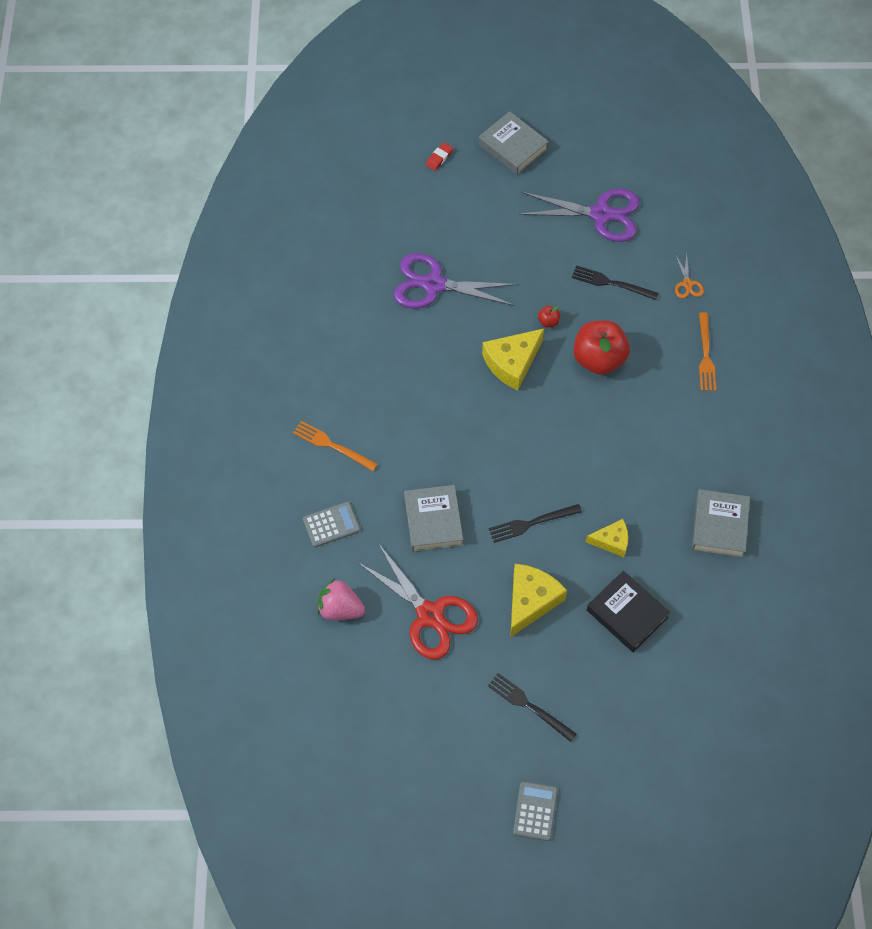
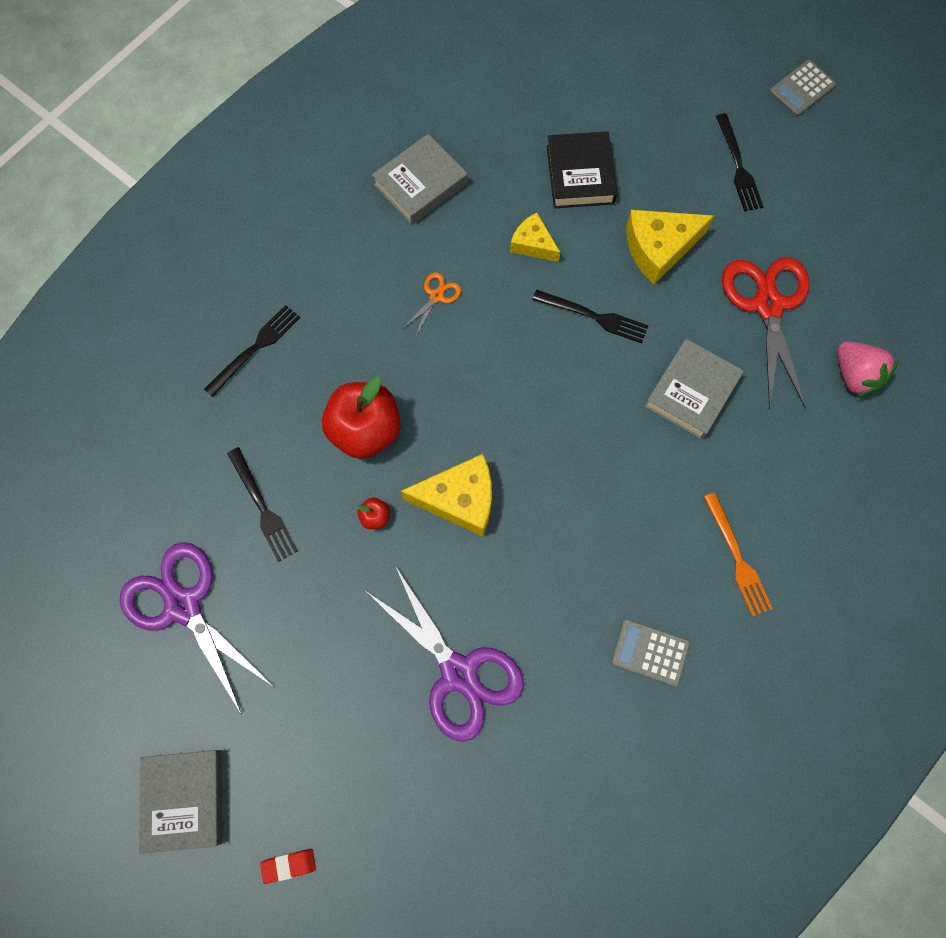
camera: 140 degrees left, 10 degrees up
(331, 524) = (802, 468): grey calculator -> grey calculator (650, 652)
(687, 284) = (186, 440): orange scissors -> orange scissors (436, 296)
(706, 355) = (255, 348): orange fork -> black fork

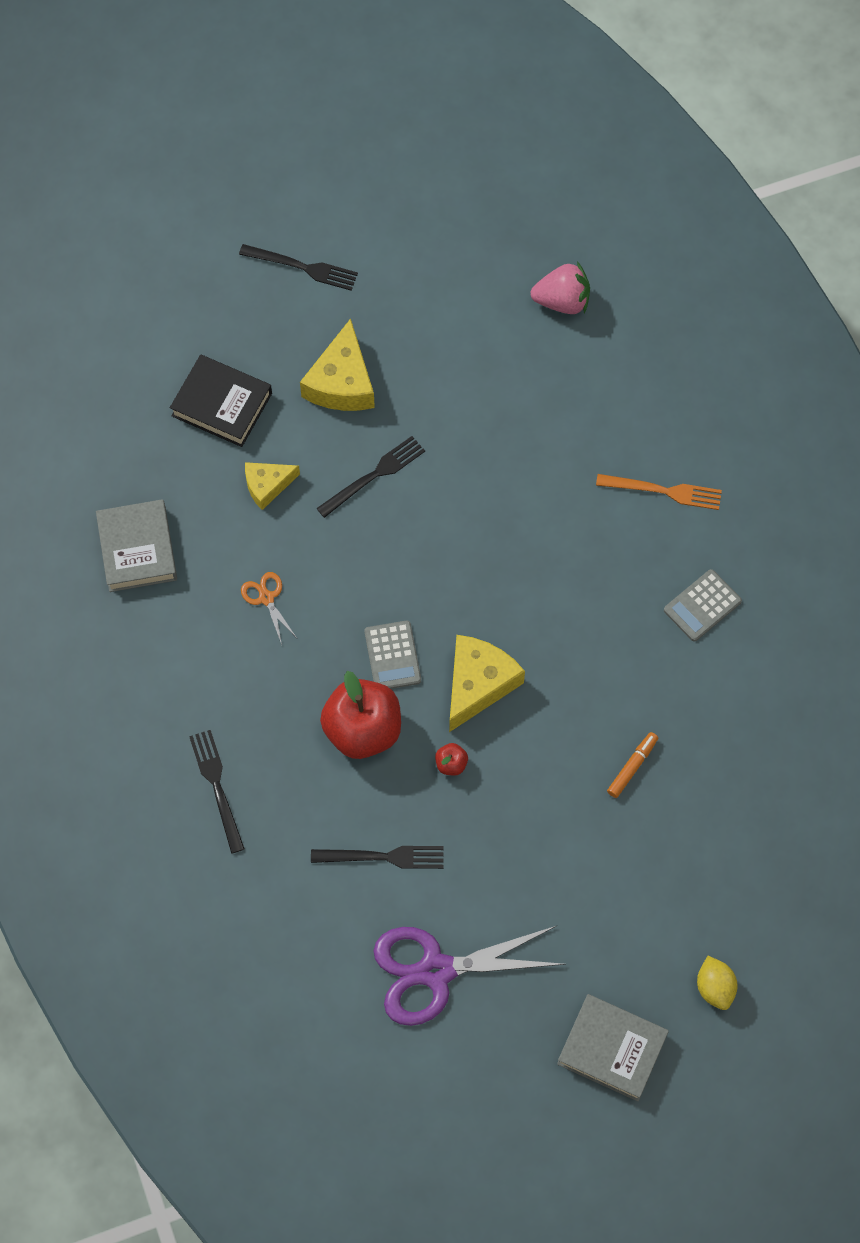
camera: 60 degrees left, 5 degrees down
(289, 865) = (715, 987): red eraser -> yellow lemon
(459, 673) = (632, 767): purple scissors -> orange marker
(691, 392) = (496, 438): grey book -> none
(767, 305) = (454, 328): red scissors -> none
(802, 89) = (259, 166): grey calculator -> grey calculator (392, 656)

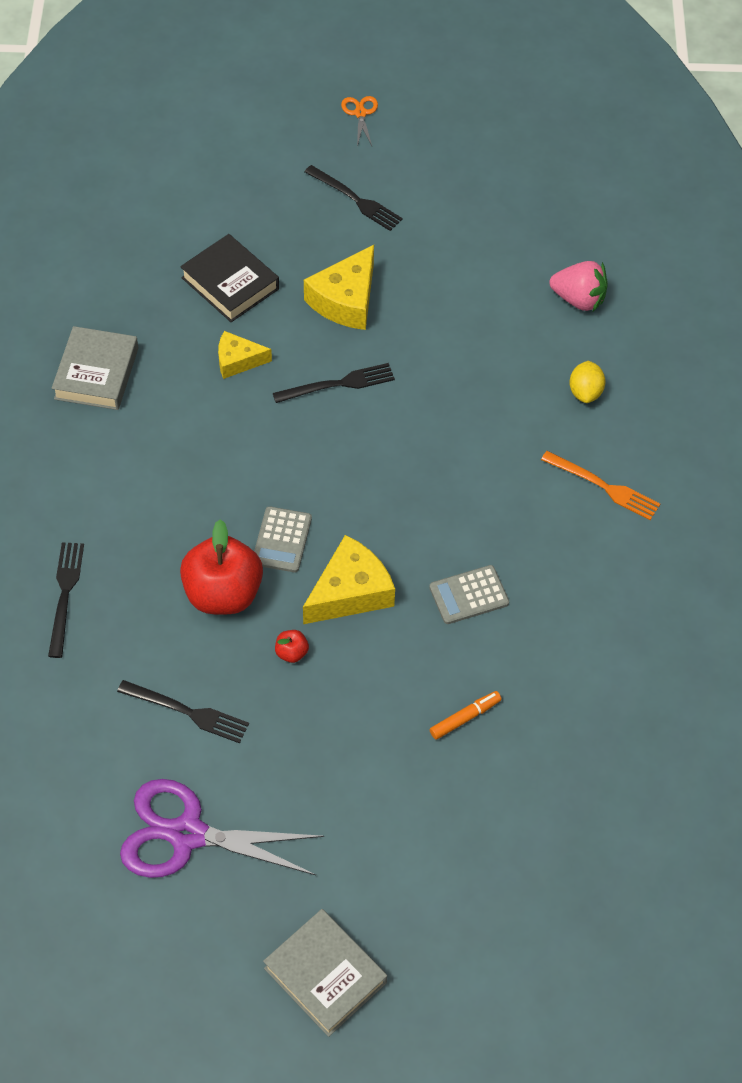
camera: 20 degrees right, 10 degrees down
(266, 598) = (190, 452): orange scissors -> orange scissors (360, 113)
(702, 606) = (597, 598): grey calculator -> grey calculator (469, 595)
(715, 987) = (456, 956): yellow lemon -> yellow lemon (585, 392)

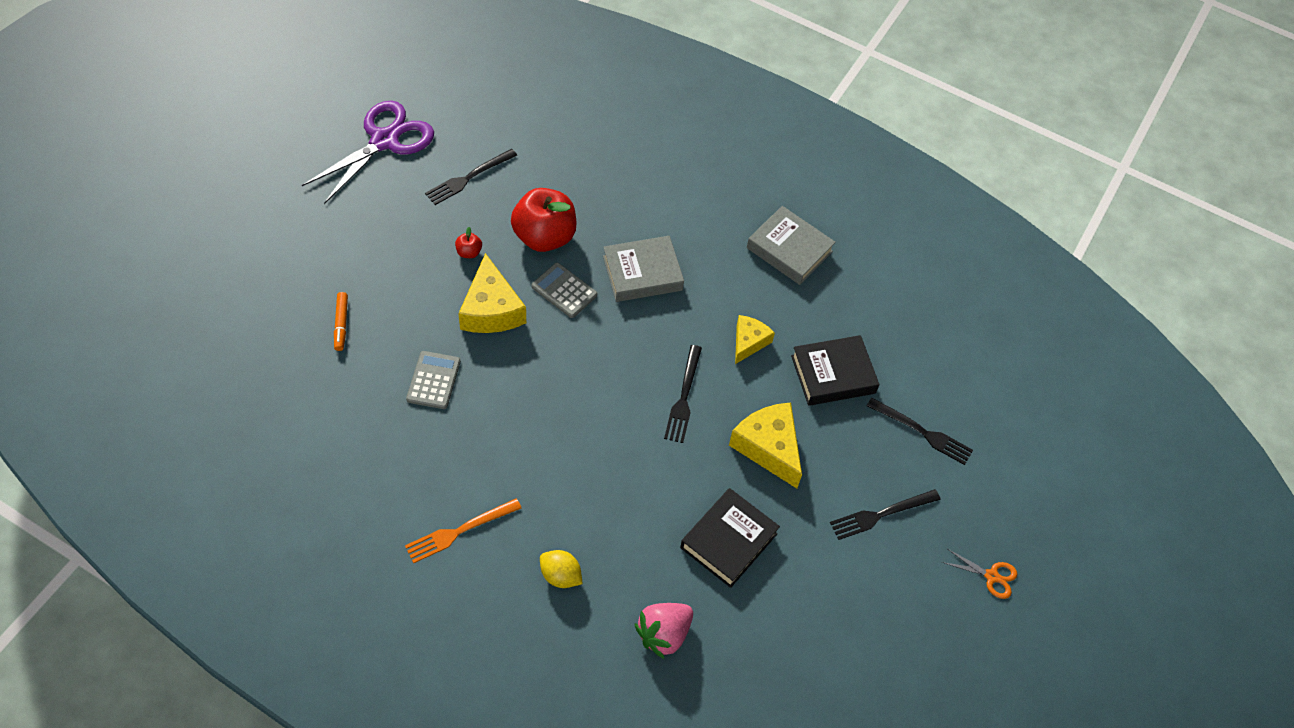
camera: 115 degrees right, 0 degrees up
(65, 594) = (606, 155): black fork -> black fork (923, 432)
(325, 975) = (239, 163): grey book -> grey book (642, 273)
(460, 291) = (728, 541): none -> black book

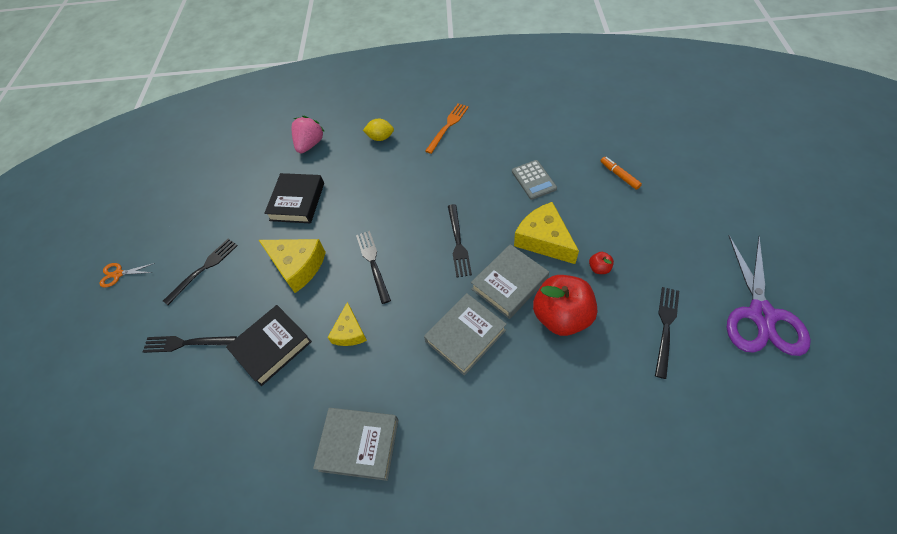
camera: 160 degrees right, 0 degrees up
(564, 291) = (509, 284): grey calculator -> grey book
(578, 362) = (458, 243): none -> black fork

